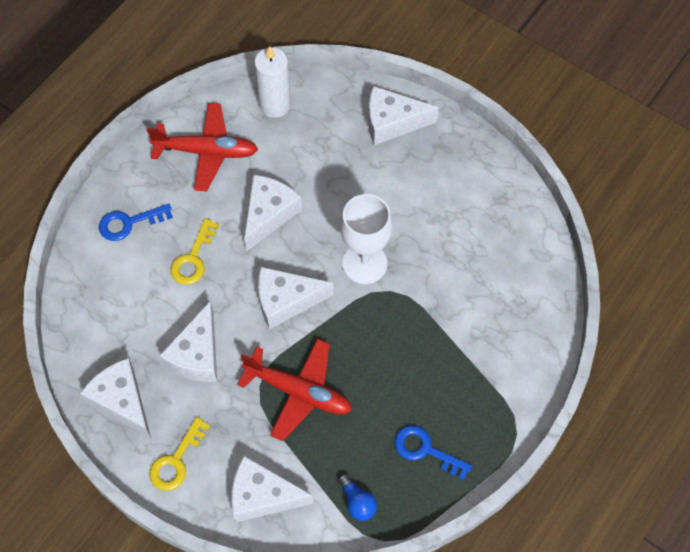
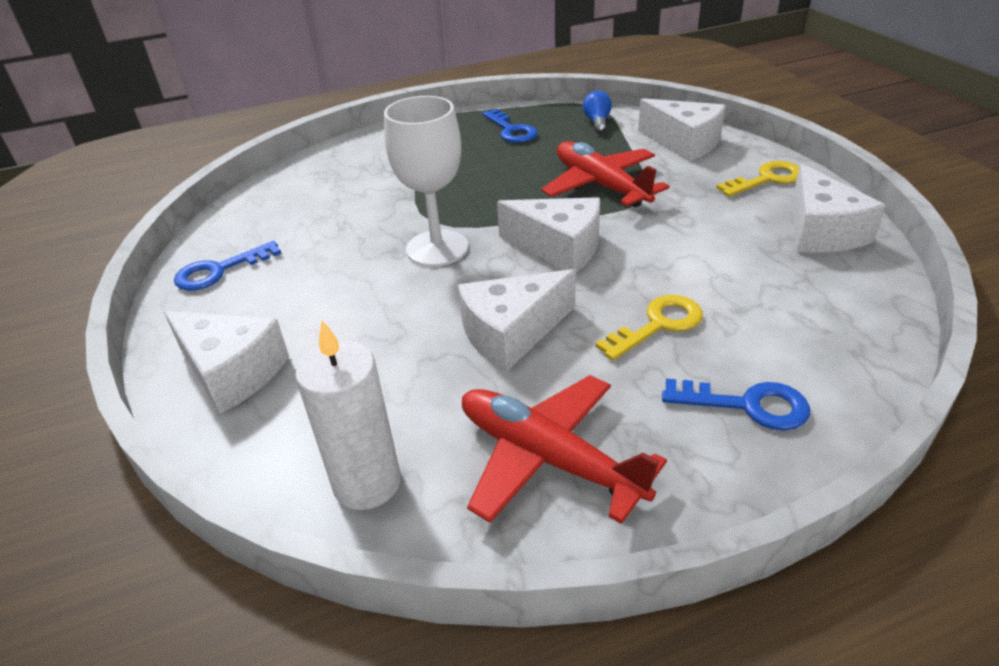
camera: 145 degrees left, 25 degrees down
(197, 355) = (703, 239): white cheese -> none
(482, 180) = (219, 270): none -> blue key

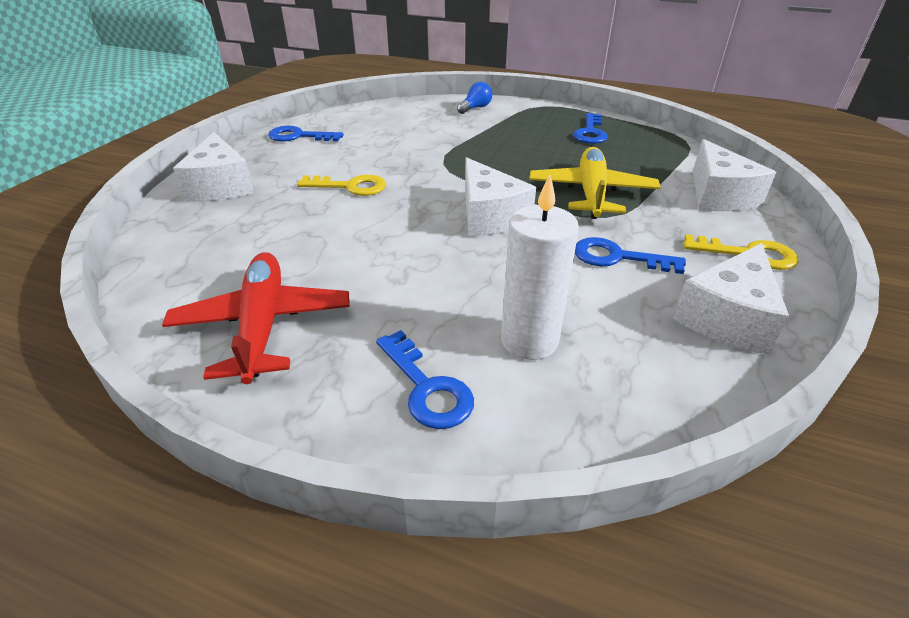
camera: 40 degrees right, 0 degrees up
(367, 483) = (174, 273): white candle -> white candle (529, 340)
(437, 248) = (417, 178): white goblet -> none
(511, 333) = (370, 247): white cheese -> none
(597, 122) = (667, 152): blue light bulb -> blue light bulb (475, 108)
(600, 185) = (591, 193): red plane -> yellow plane
(658, 325) = (464, 298): yellow key -> yellow key (350, 187)
(700, 228) = (617, 257): none -> blue key

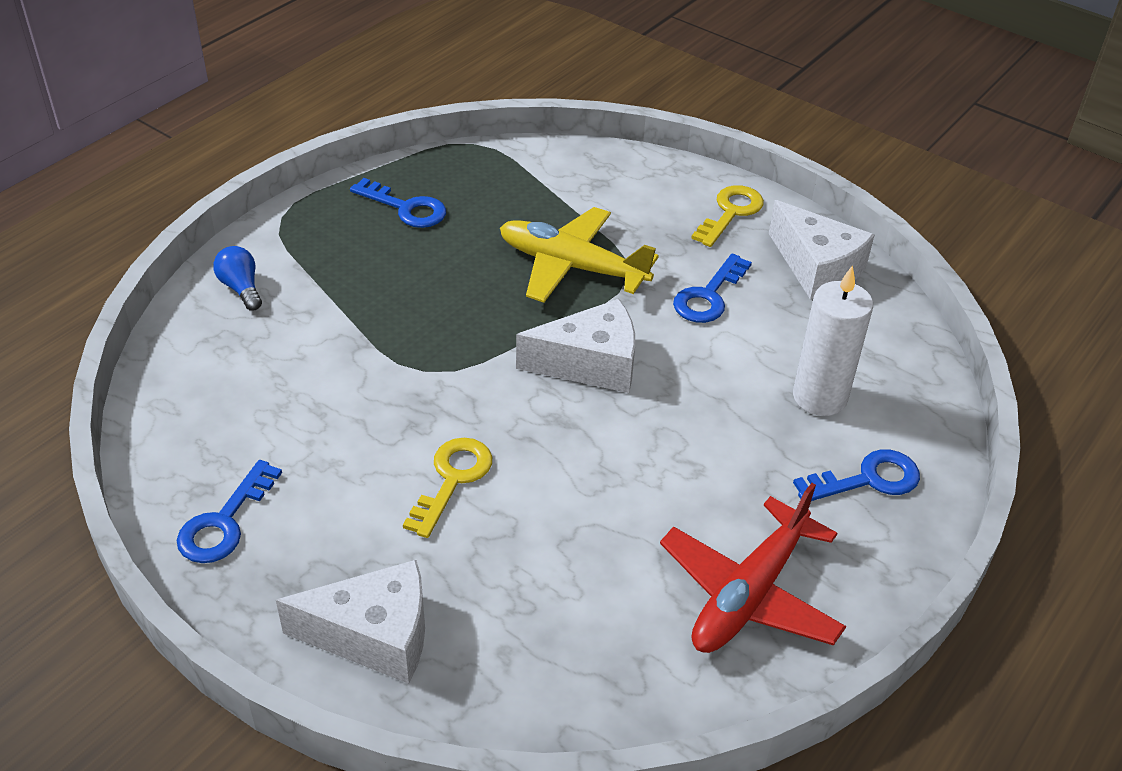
camera: 75 degrees left, 5 degrees up
(262, 324) = (749, 594): red plane -> red plane turned 60 degrees counterclockwise
(718, 195) = (617, 181): white cheese -> none

